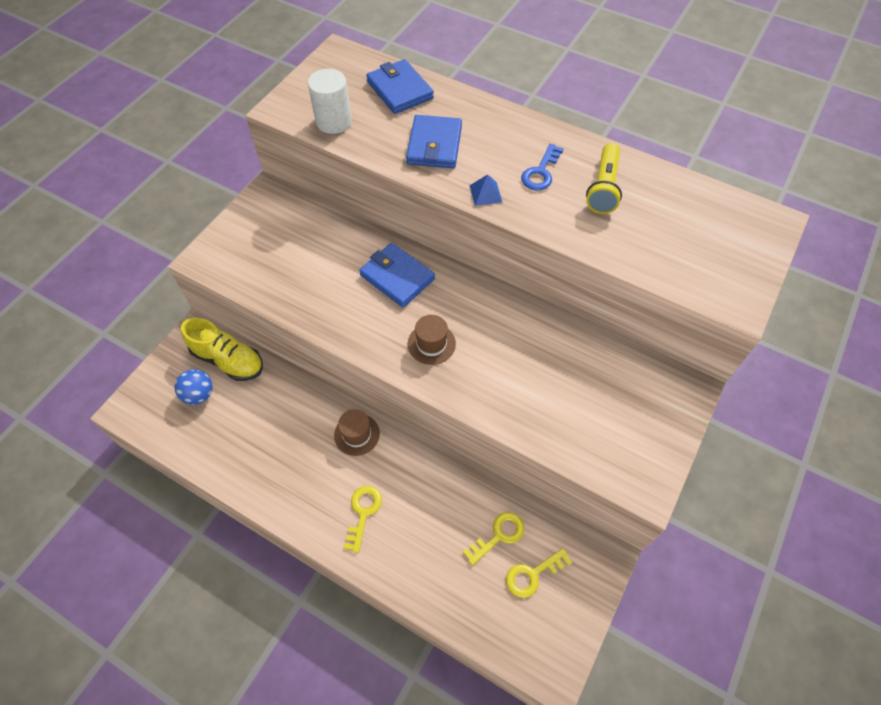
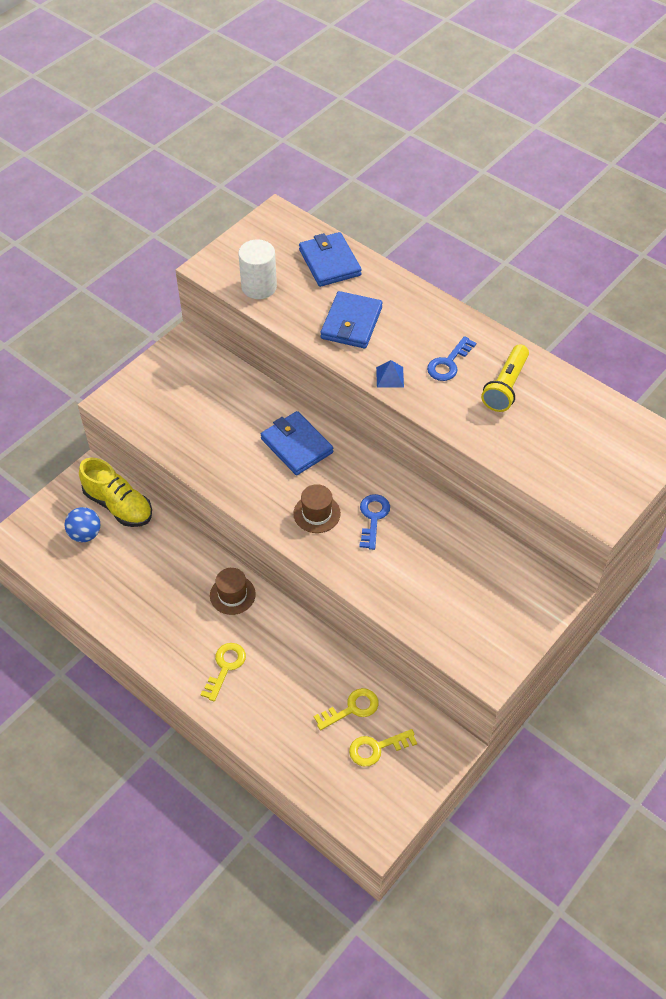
camera: 10 degrees right, 5 degrees down
(489, 339) = (373, 517): none -> blue key

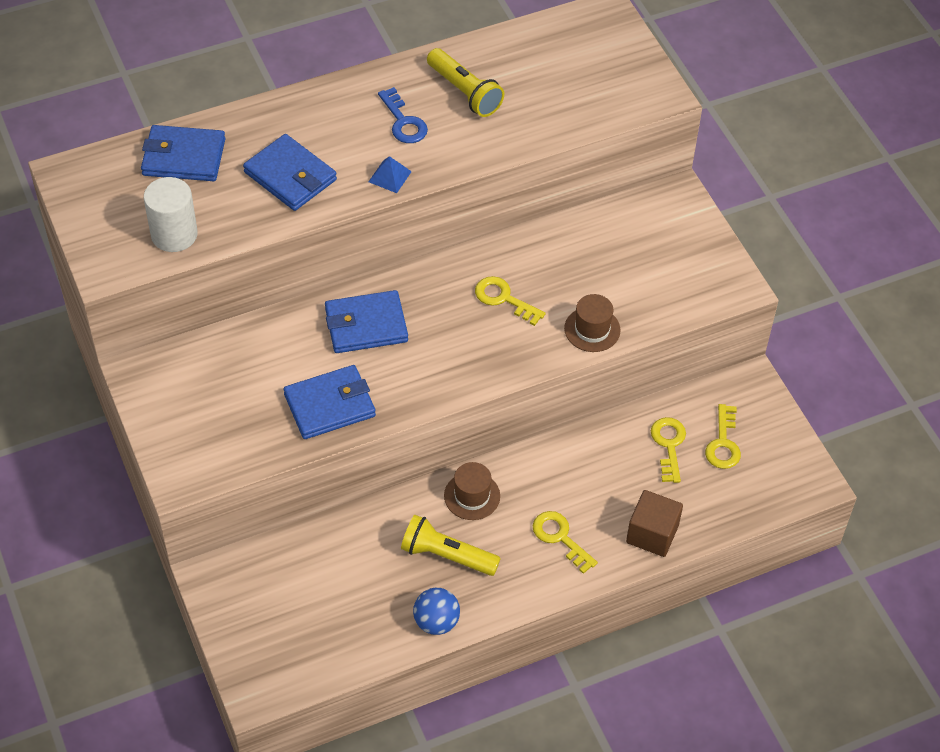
camera: 65 degrees left, 0 degrees up
(85, 534) = (299, 612): blue ball -> blue ball (436, 622)
(118, 505) = (278, 563): yellow shoe -> none
(173, 601) = (447, 555): none -> yellow flashlight
(214, 455) = (330, 405): none -> blue wallet
(261, 729) = (652, 534): none -> brown cube
(317, 513) = (469, 344): brown hat -> brown hat (592, 329)
(373, 517) = (503, 299): blue key -> yellow key

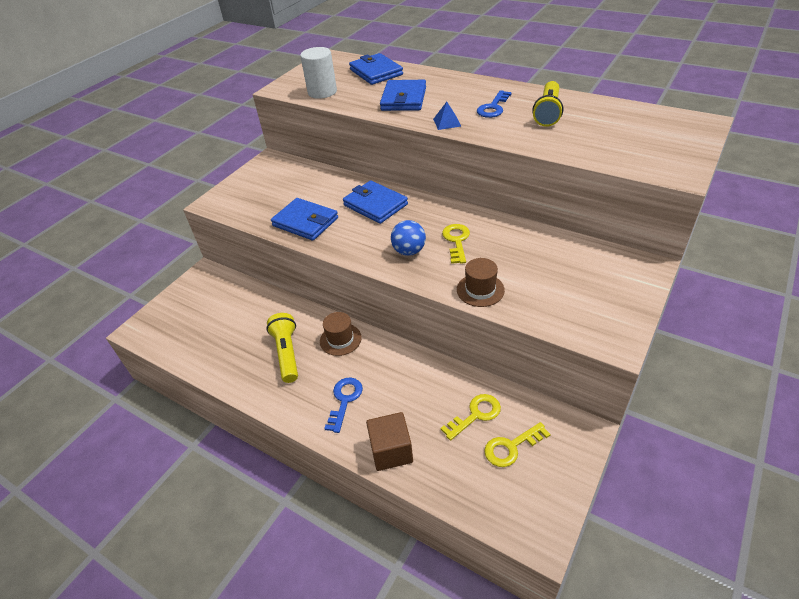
camera: 60 degrees right, 10 degrees down
(436, 622) = (233, 377): blue ball -> blue ball (409, 251)
(560, 537) = (344, 400): yellow key -> blue key

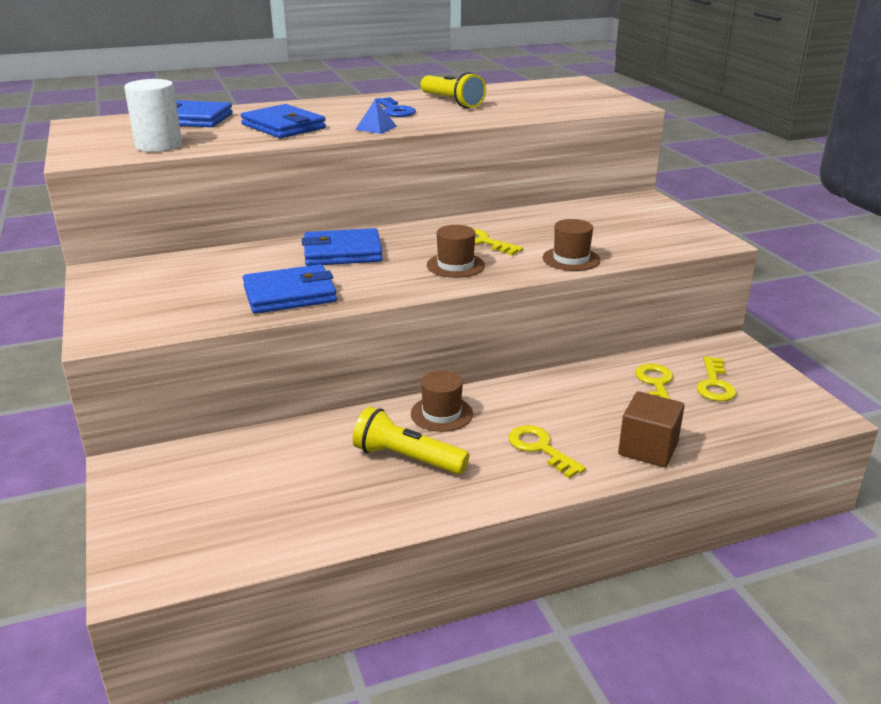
camera: 55 degrees left, 15 degrees down
(344, 400) = (540, 448): blue key -> yellow key
(409, 251) = (455, 265): blue ball -> brown hat

